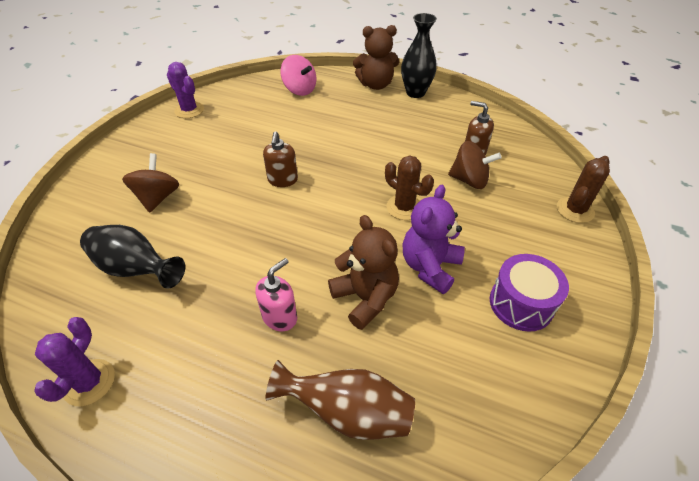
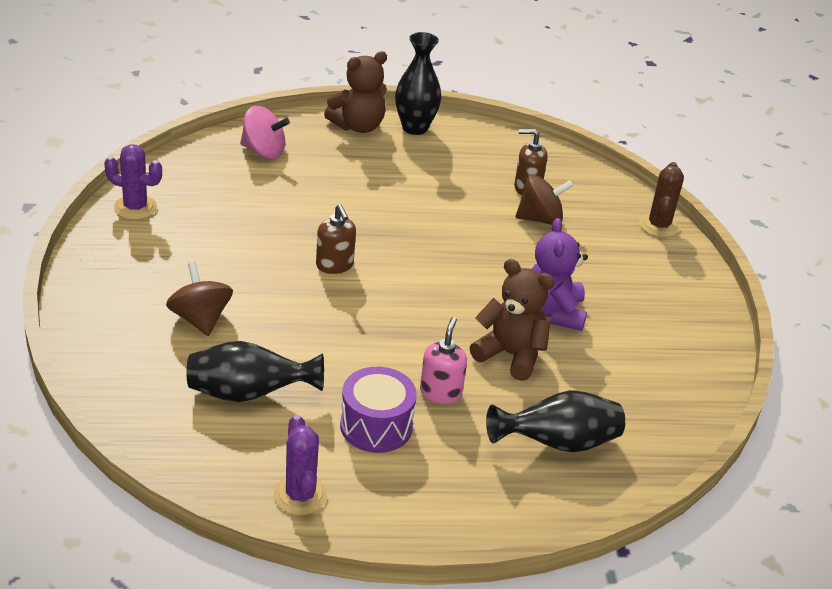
camera: 30 degrees left, 10 degrees down
(348, 412) = (558, 443): brown vase -> black vase
(404, 207) = (491, 262): brown cactus -> none
(521, 303) = (653, 321): purple drum -> purple drum (376, 426)

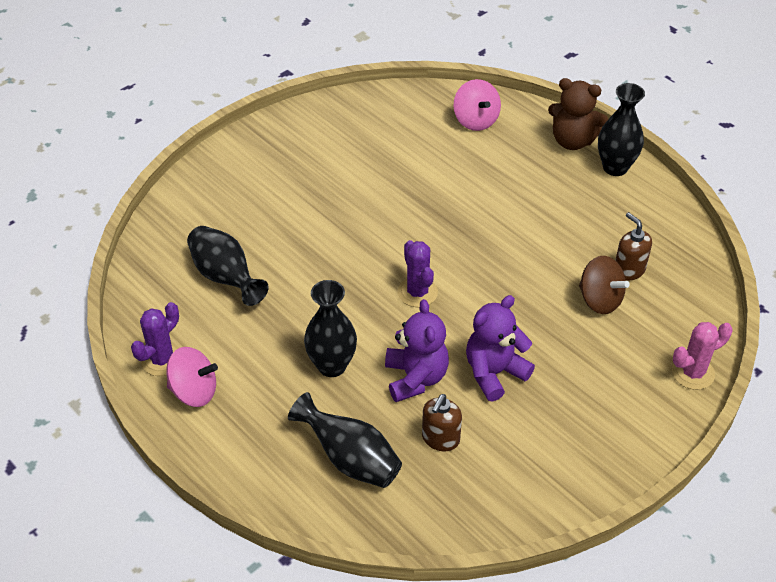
camera: 55 degrees right, 10 degrees up
(135, 207) = (338, 111): purple cactus -> purple cactus (417, 292)
(200, 319) = (268, 211): brown spinning top -> none
(334, 265) = (398, 232): brown soap dispenser -> brown soap dispenser (440, 439)
(368, 496) = (194, 391): none -> pink spinning top
(376, 426) = (262, 354): purple drum -> none
(440, 392) = (332, 365): pink soap dispenser -> black vase
(510, 355) = (415, 378): brown teddy bear -> purple teddy bear
(659, 225) = (693, 373): brown cactus -> pink cactus

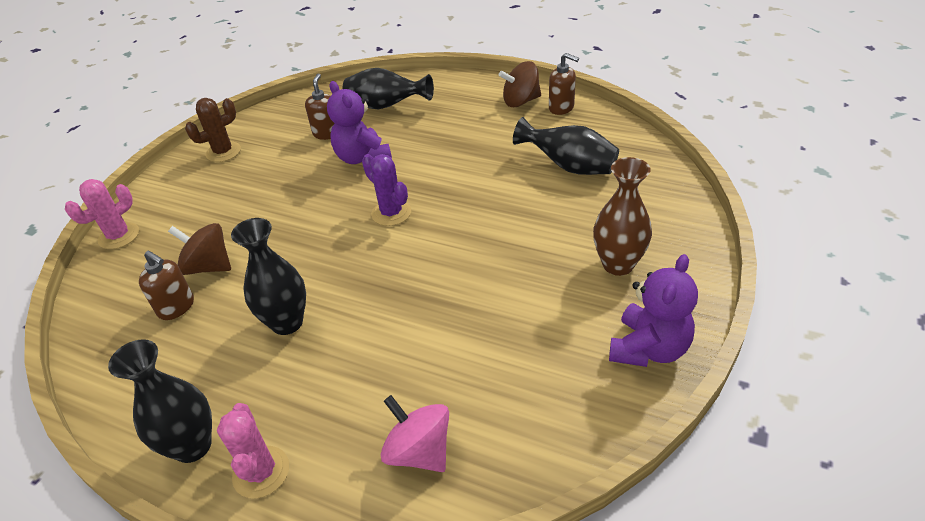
camera: 160 degrees right, 5 degrees down
(162, 359) = (561, 108): purple cactus -> brown soap dispenser
(194, 391) = (521, 101): pink spinning top -> brown spinning top
(271, 177) = (618, 264): none -> brown vase
(332, 365) = (433, 144): black vase -> black vase (287, 322)
(494, 373) = (299, 181): purple teddy bear -> purple teddy bear (648, 348)
(572, 141) = (261, 472): brown teddy bear -> pink cactus
(575, 461) = (223, 152): none -> brown cactus

